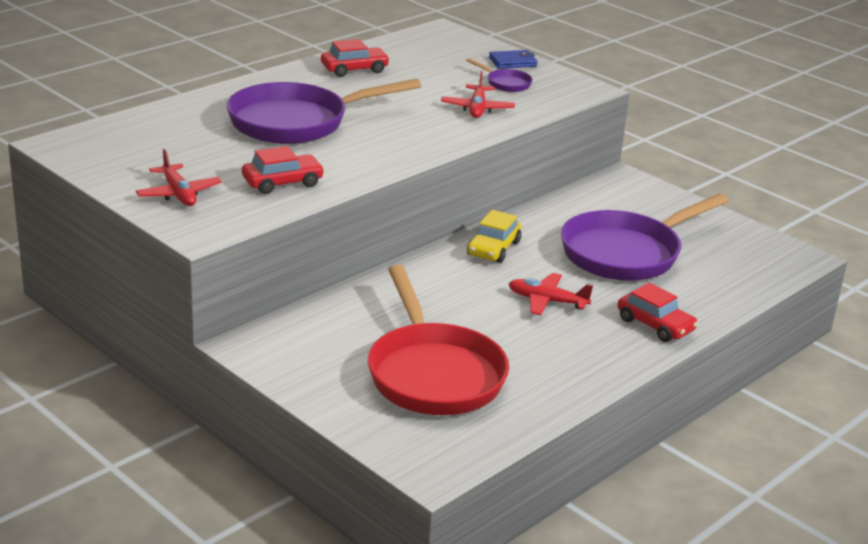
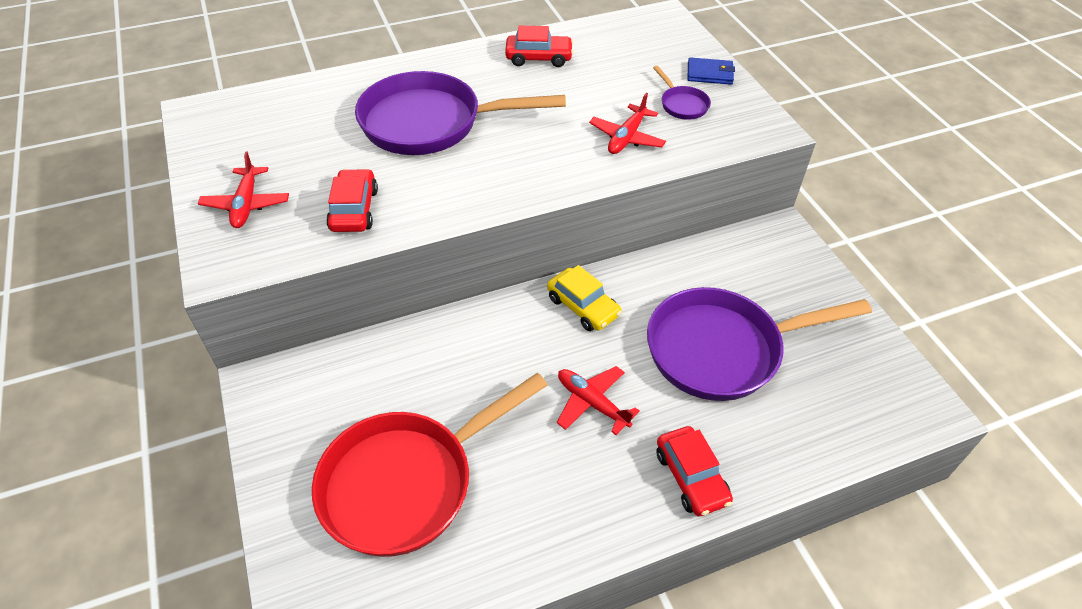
camera: 25 degrees right, 20 degrees up
(282, 182) = (354, 209): red car -> red car turned 90 degrees counterclockwise
(433, 373) = (407, 482): red pan -> red pan turned 45 degrees clockwise
(493, 248) = (583, 306): yellow car -> yellow car turned 90 degrees counterclockwise

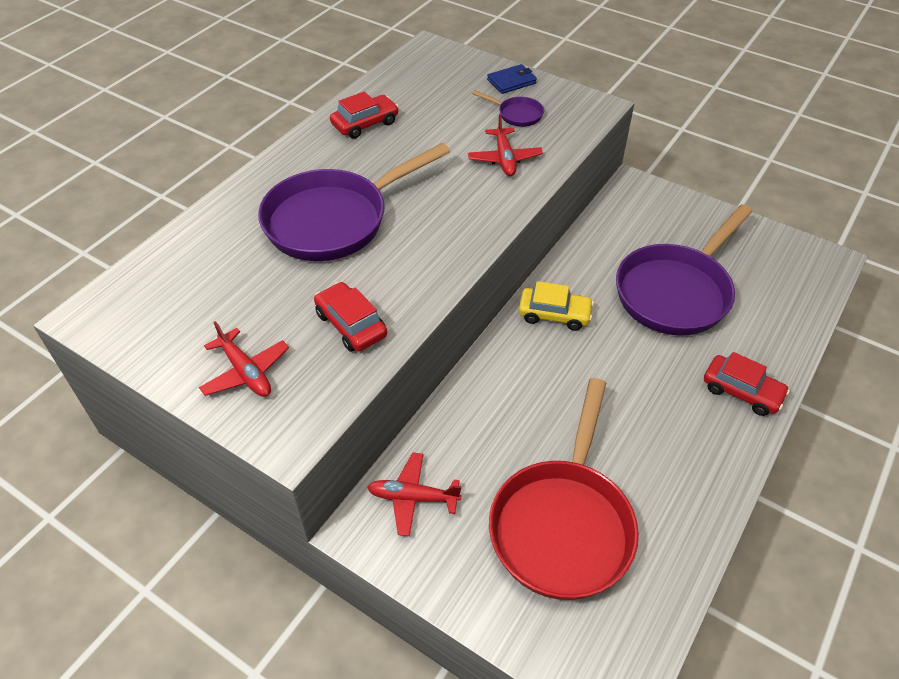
camera: 35 degrees left, 0 degrees up
(592, 403) = (631, 381): red plane -> red plane (413, 498)

